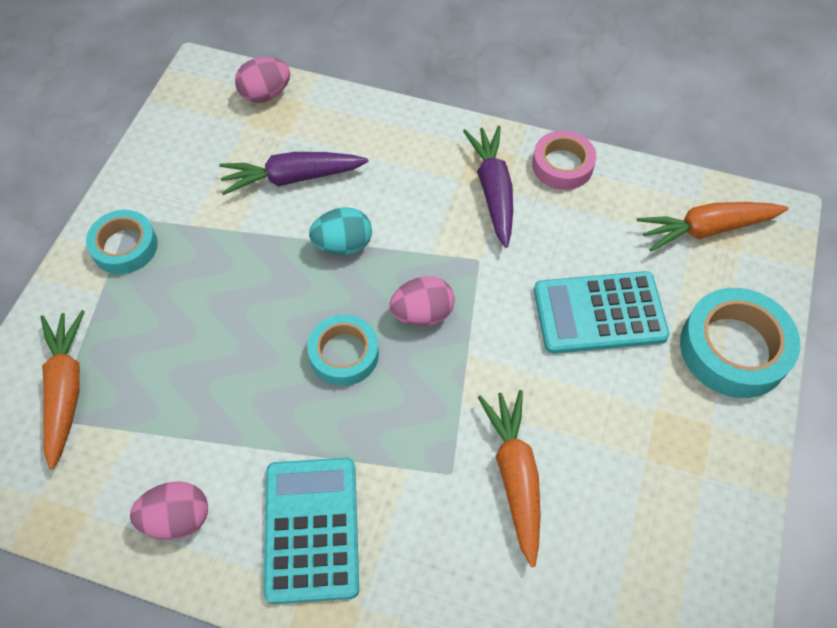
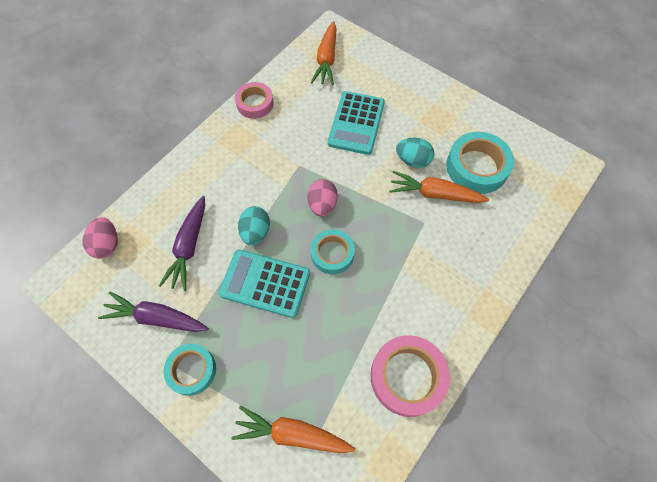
camera: 70 degrees left, 5 degrees up
(177, 518) = (407, 377): pink egg -> pink tape
(312, 529) = (435, 302): turquoise calculator -> turquoise calculator (265, 283)
(493, 190) = (255, 142): purple carrot -> purple carrot (156, 317)
(567, 422) = (413, 160): none -> turquoise egg
(733, 349) = (398, 78): turquoise tape -> turquoise tape (477, 167)

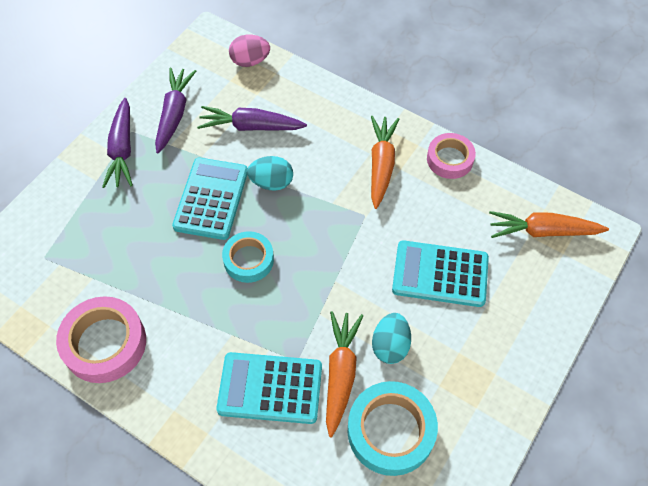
camera: 85 degrees right, 5 degrees down
(192, 370) = (122, 150): turquoise tape -> purple carrot
(292, 433) = (57, 239): orange carrot -> orange carrot (381, 165)
(322, 205) = (312, 244): pink egg -> none
(447, 242) = (270, 388): none -> turquoise calculator

